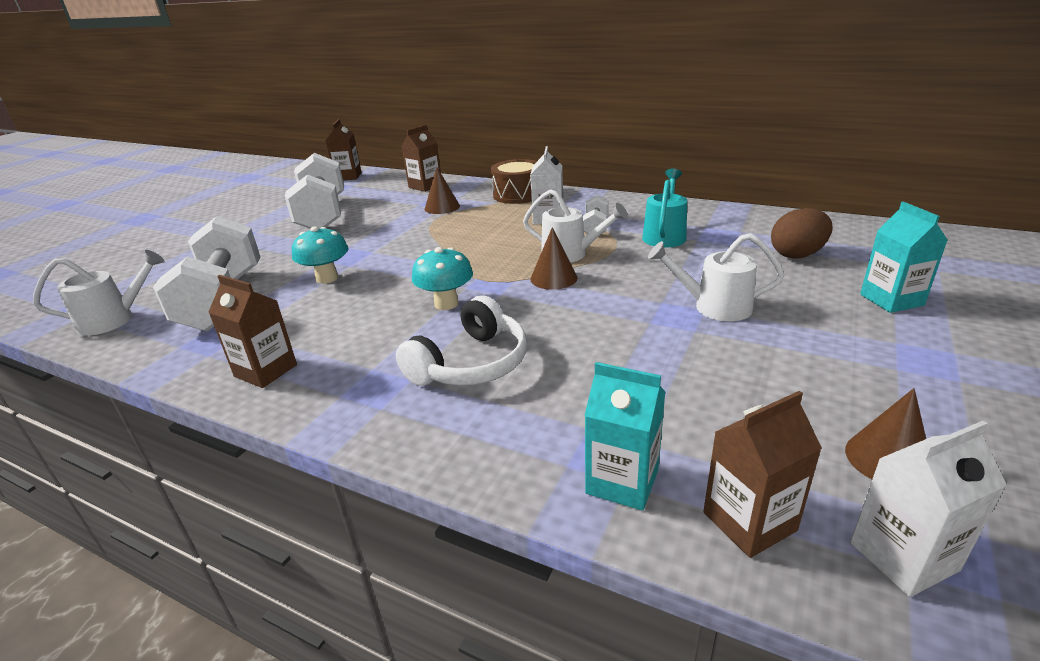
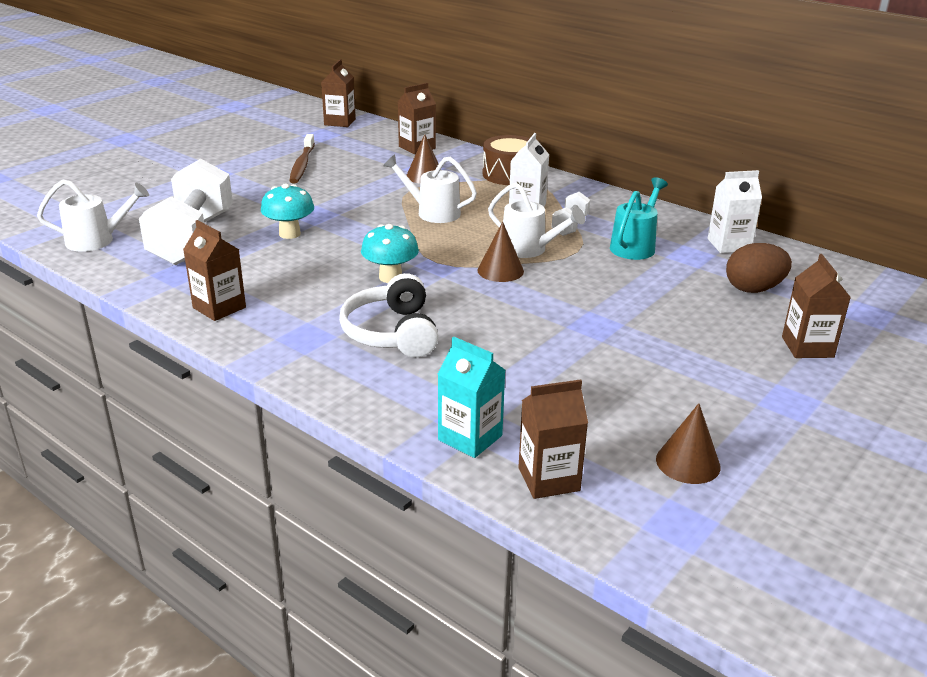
camera: 10 degrees right, 0 degrees up
(323, 215) = (302, 165): white dumbbell -> brown toothbrush
(471, 364) = (391, 333): white headphones -> white headphones turned 120 degrees clockwise
(713, 307) = (633, 323): white watering can -> white watering can (432, 212)
(891, 300) = (807, 347): turquoise carton -> brown carton
(903, 556) = (645, 519): white carton -> white carton (729, 245)

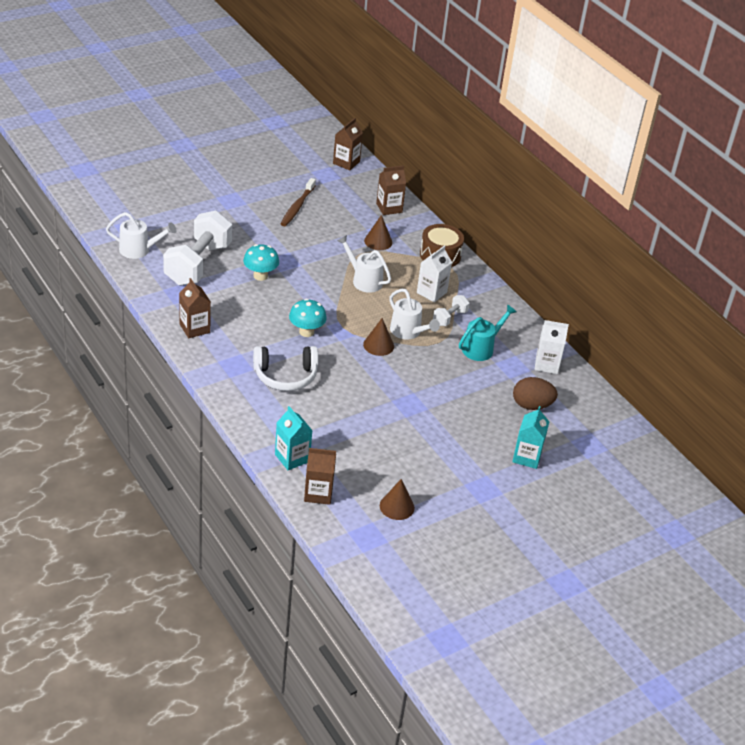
camera: 15 degrees right, 10 degrees up
(391, 333) = (285, 376): white headphones -> white headphones turned 105 degrees counterclockwise
(807, 347) = (527, 457): brown carton -> turquoise carton

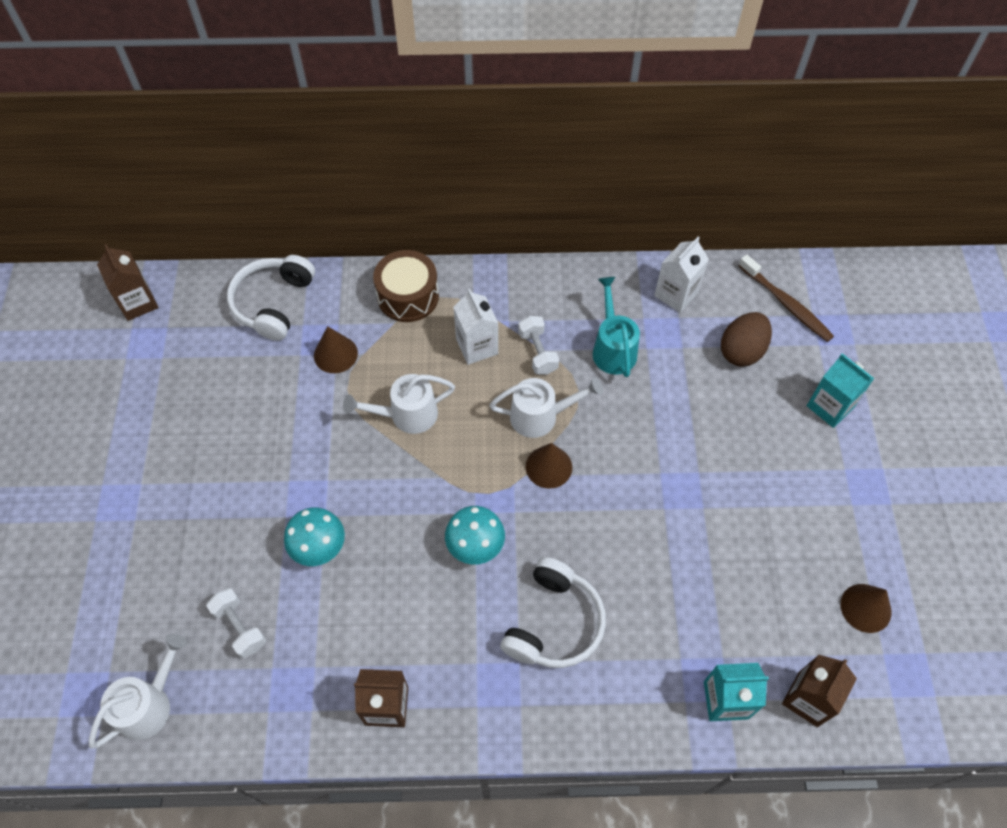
camera: 55 degrees left, 20 degrees up
(198, 264) = (240, 627): white dumbbell -> white dumbbell, size x0.45
(297, 207) = (194, 418): brown toothbrush -> brown toothbrush (786, 304)
(389, 208) = (273, 303): brown carton -> white headphones

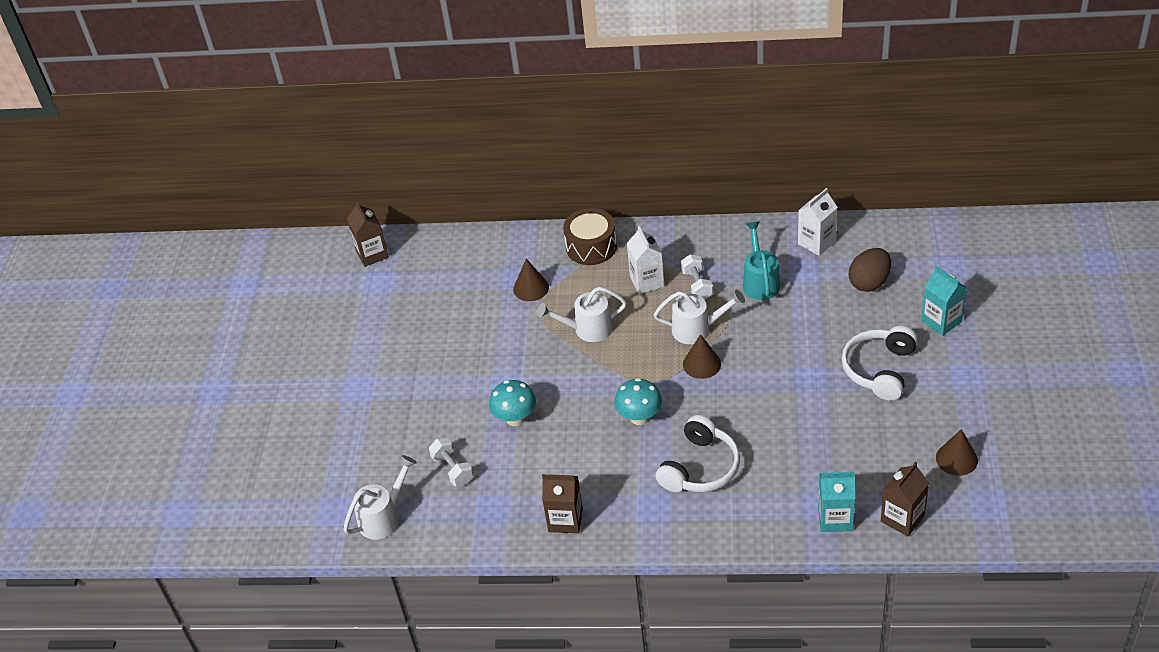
camera: 10 degrees right, 15 degrees down
(273, 303) = (481, 253): white headphones -> white headphones (879, 369)
(786, 304) = (911, 248): brown toothbrush -> none

